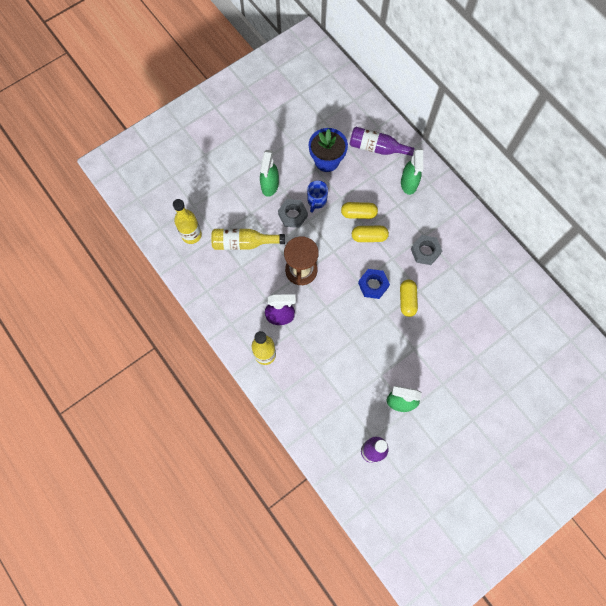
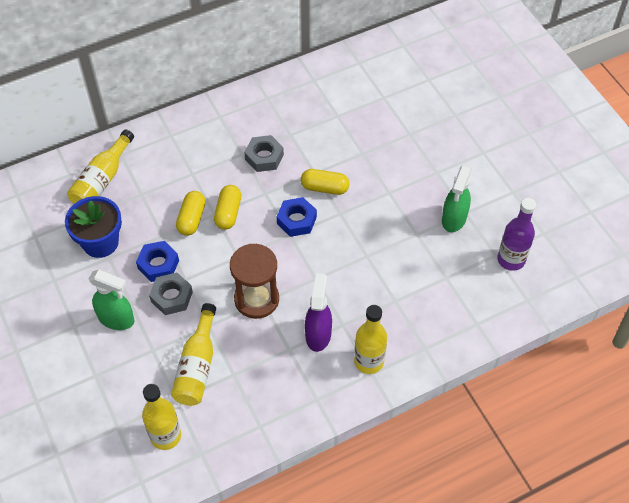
camera: 80 degrees left, 15 degrees down
(316, 201) = (158, 264): blue mug -> blue nut
(378, 148) = (102, 180): purple bottle -> yellow bottle
(409, 184) = (165, 156): green spray bottle -> none

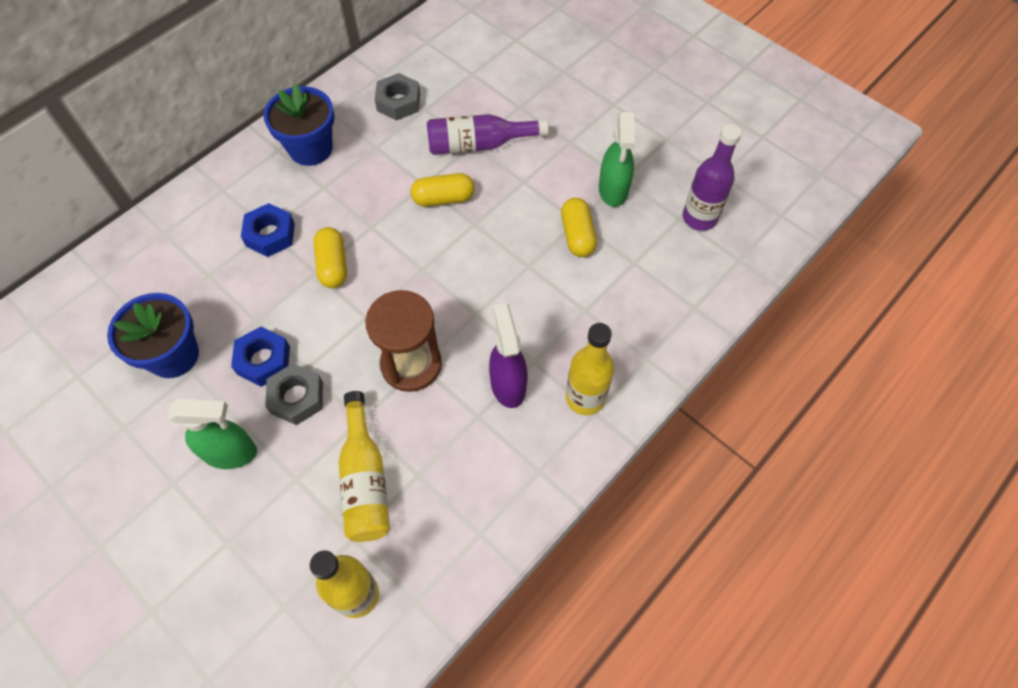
camera: 20 degrees left, 5 degrees up
(102, 180) = (149, 272): yellow bottle -> none
(192, 219) = (287, 287): yellow capsule -> yellow capsule (577, 235)
(243, 122) = (310, 148): none -> blue flower pot
(264, 157) = (353, 183): grey nut -> grey nut (398, 102)
(296, 220) = (424, 248): blue nut -> blue nut (270, 235)
(367, 155) = (479, 145): none -> purple bottle

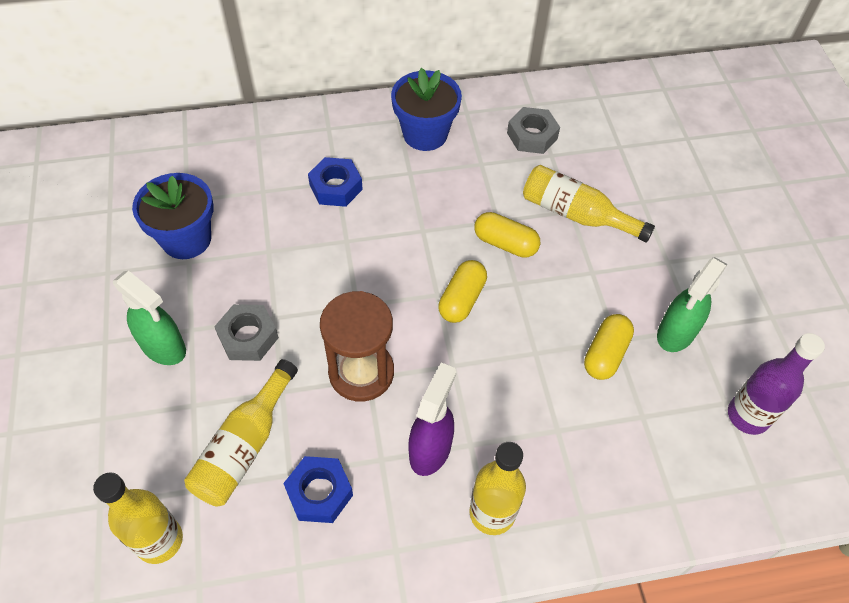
camera: 35 degrees right, 5 degrees down
(263, 360) = (248, 288): blue nut -> blue nut (319, 493)
(333, 265) = (365, 244): yellow capsule -> yellow capsule (462, 299)
(479, 145) = (576, 214): purple bottle -> yellow bottle

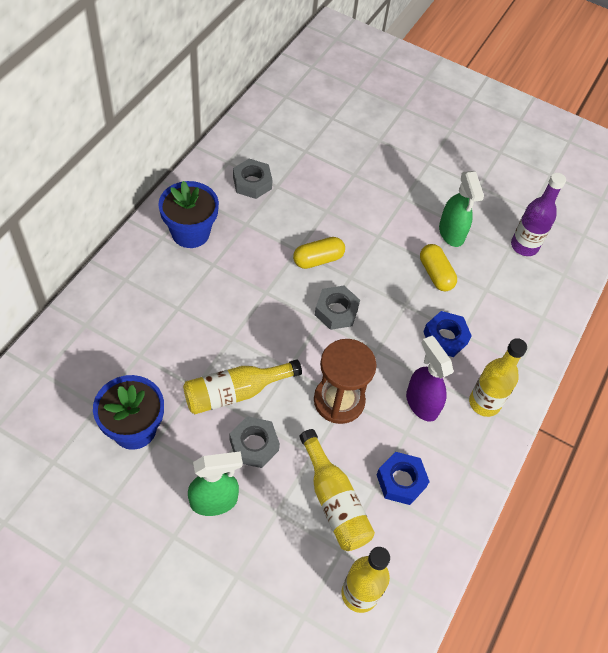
camera: 55 degrees left, 0 degrees up
(336, 187) = (182, 312): blue nut -> blue nut (445, 337)
(462, 299) = (336, 311): yellow capsule -> grey nut
(576, 214) = (332, 210): yellow bottle -> yellow bottle (235, 392)

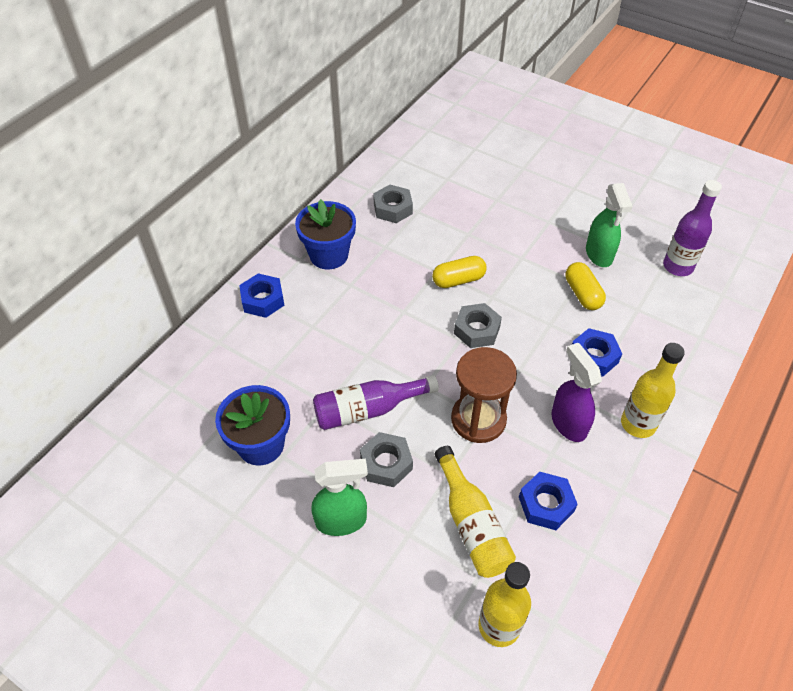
camera: 10 degrees right, 5 degrees down
(127, 280) = (263, 300): none -> blue nut
(235, 392) = (368, 410): yellow bottle -> purple bottle

